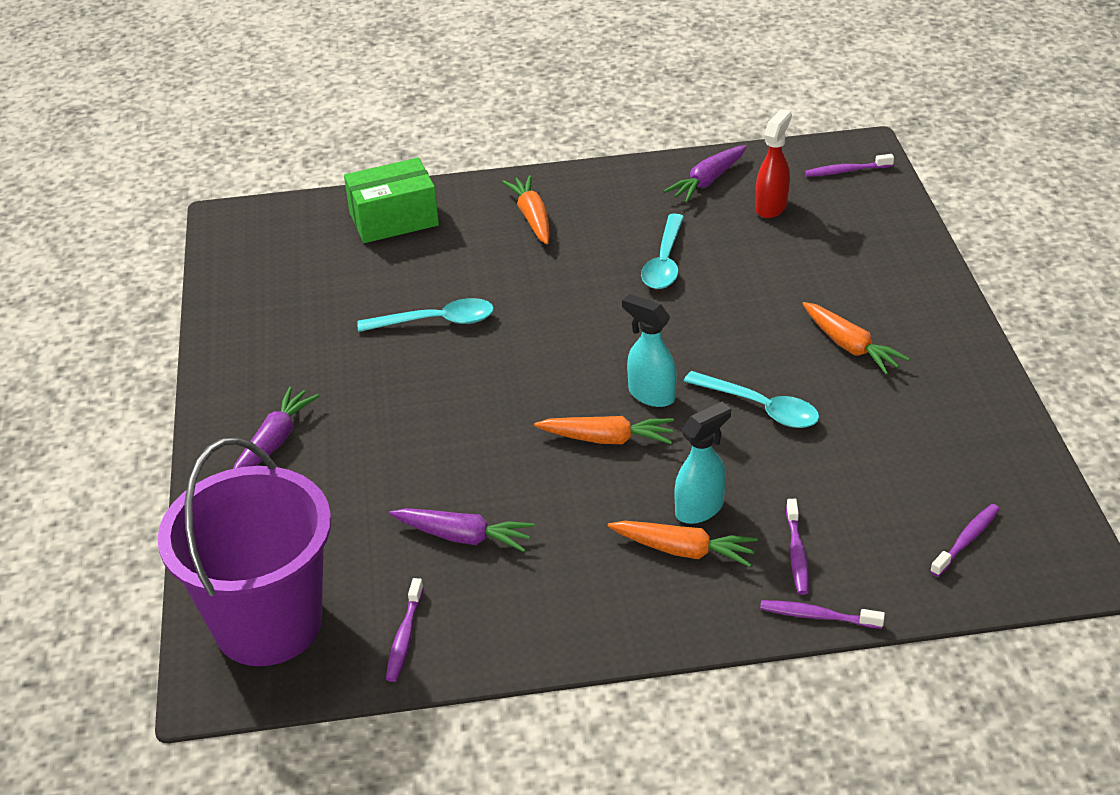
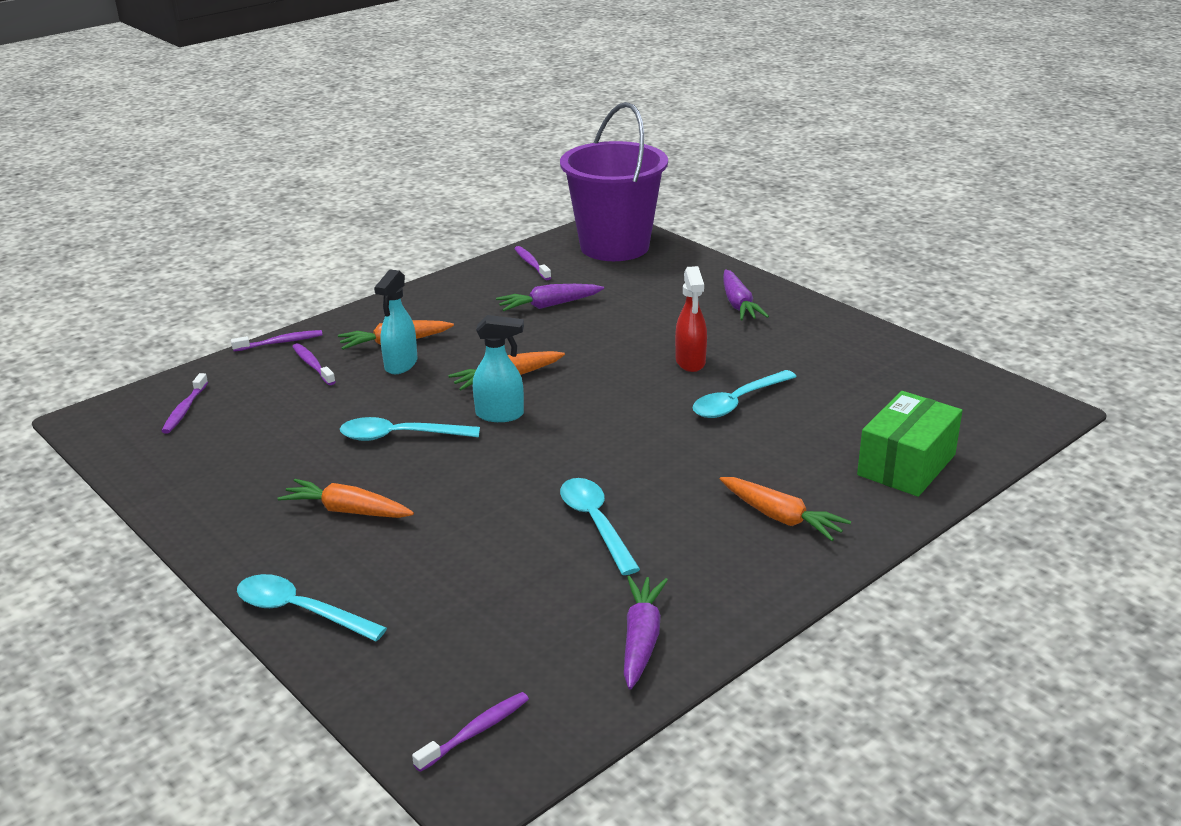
camera: 145 degrees right, 10 degrees down
(771, 207) = (535, 634): red spray bottle -> red spray bottle (690, 362)
(924, 277) = (300, 611): none -> turquoise spoon

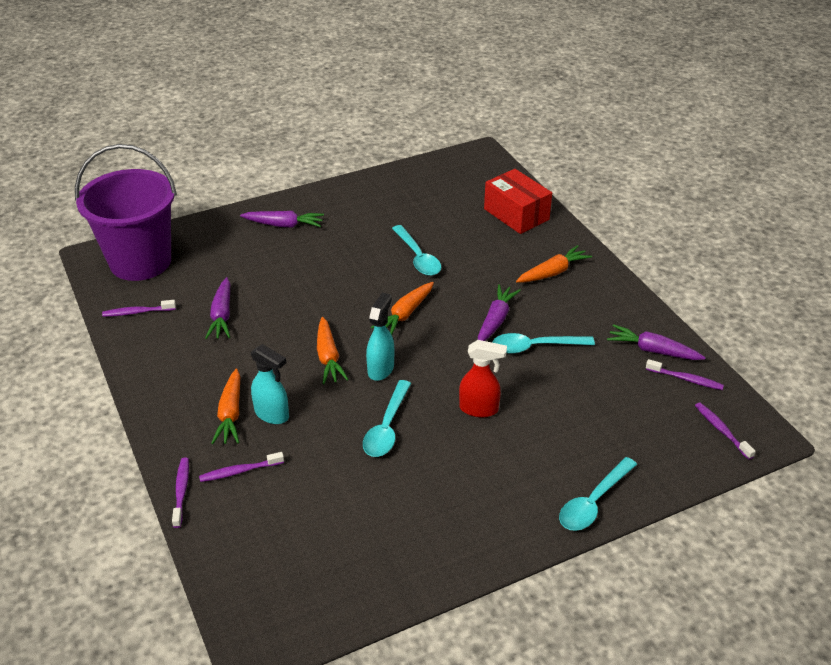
camera: 75 degrees left, 10 degrees up
(185, 409) = (274, 567): purple toothbrush -> purple toothbrush (686, 379)
(347, 511) = (479, 467): orange carrot -> orange carrot (405, 314)
(637, 482) = (496, 320): none -> purple carrot
(690, 362) = (354, 265): red spray bottle -> red spray bottle (479, 409)
(906, 465) = (516, 214): green box -> red box

